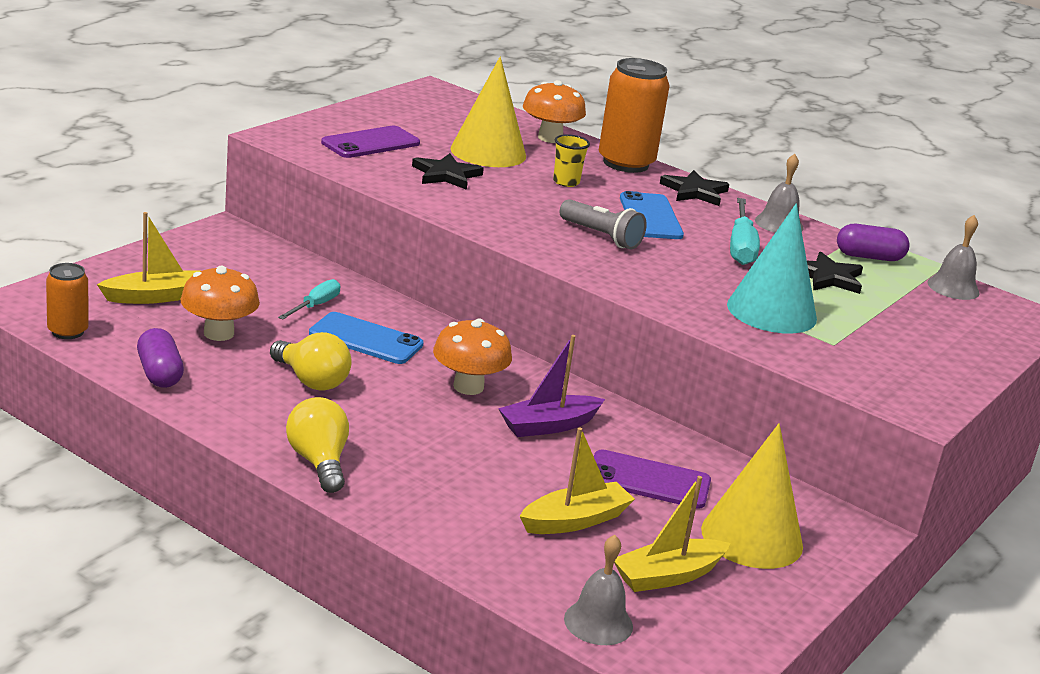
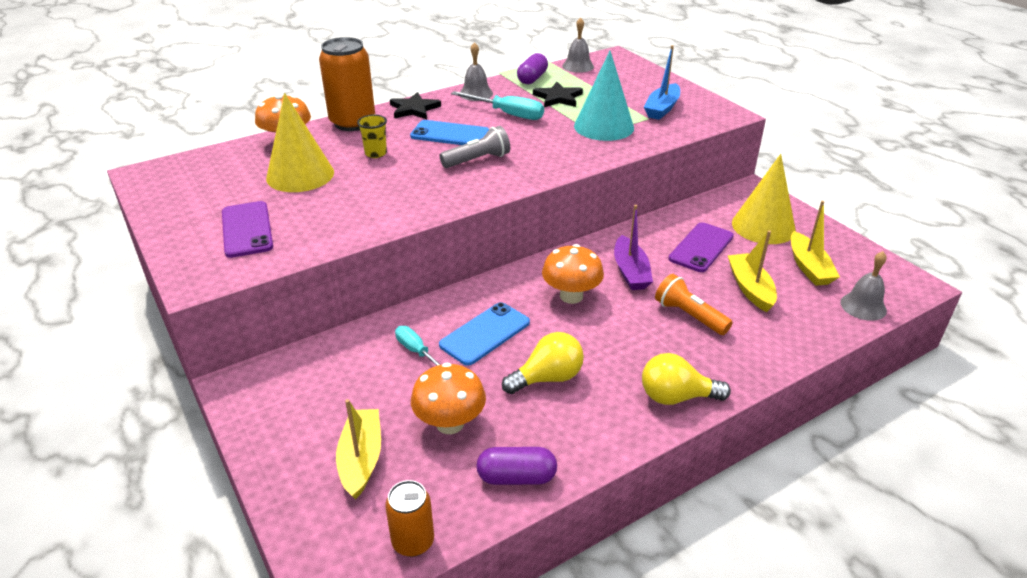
camera: 65 degrees left, 10 degrees up
(446, 175) = (337, 203): black star -> none
(480, 471) = (689, 316): none -> orange flashlight
(878, 354) = (662, 108): none -> blue boat

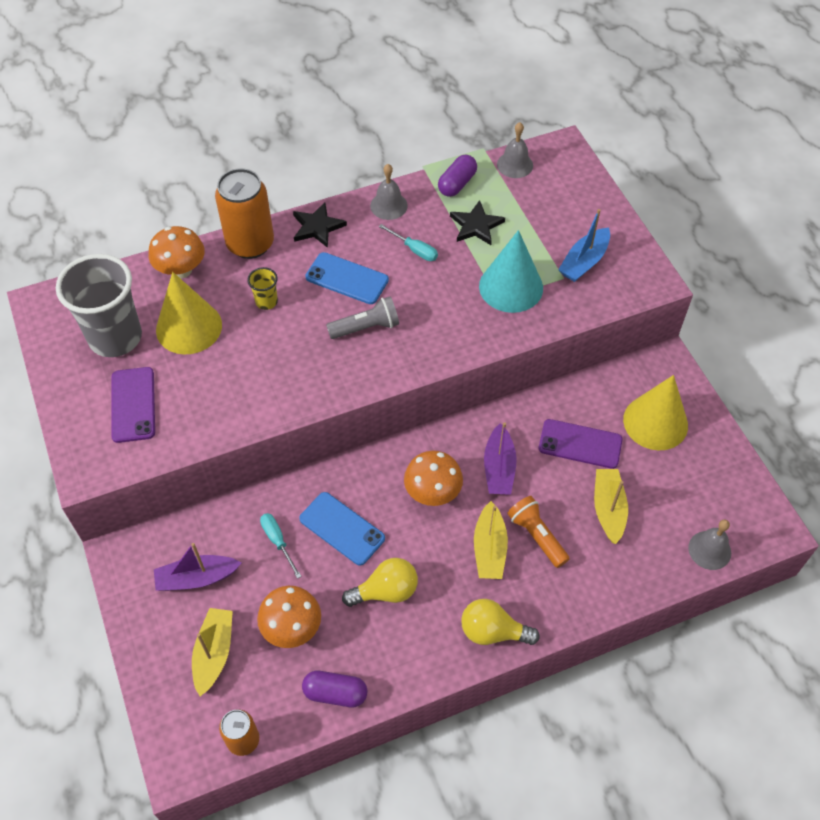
camera: 10 degrees right, 20 degrees up
(224, 188) = (115, 337): none -> grey cup
(330, 393) = (197, 578): none -> purple boat
(485, 334) = (342, 528): blue phone -> blue phone turned 75 degrees clockwise
(508, 114) = (414, 250): turquoise screwdriver -> turquoise screwdriver, size x0.64
(701, 247) = (580, 444): purple phone -> purple phone turned 60 degrees clockwise
(809, 267) = (678, 489): yellow boat -> yellow boat (489, 548)

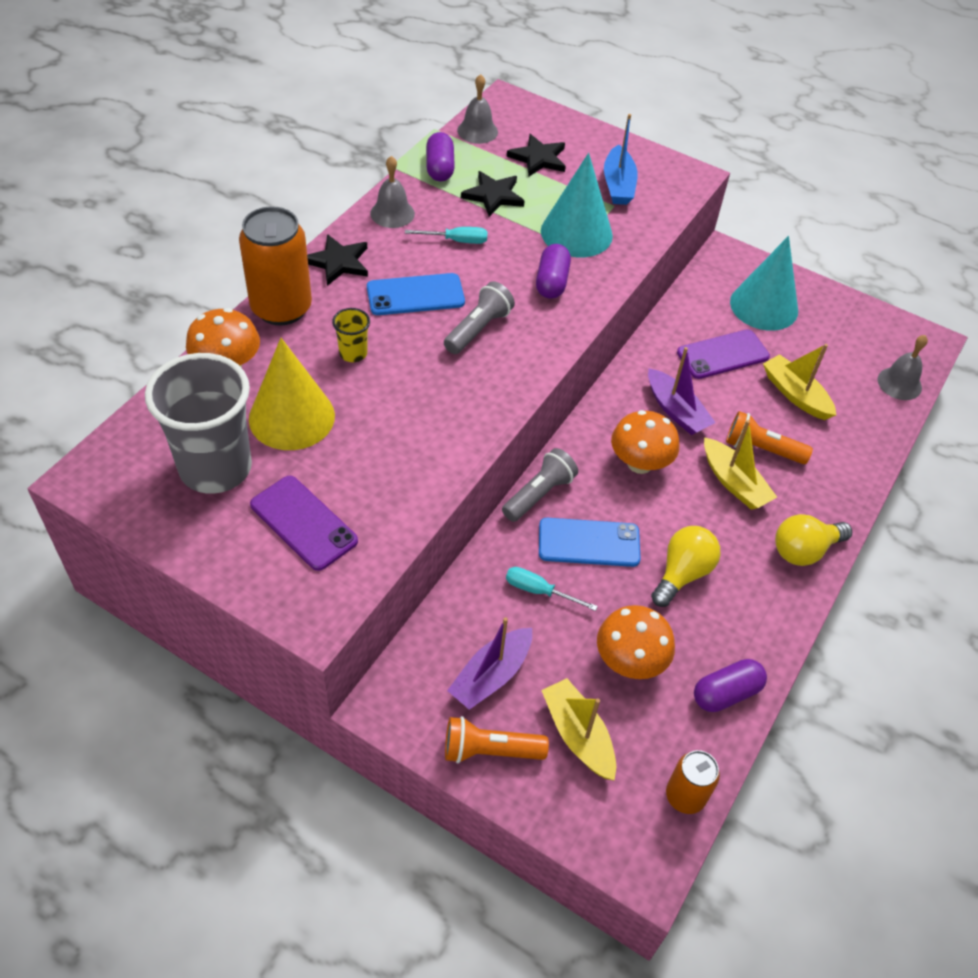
camera: 40 degrees left, 5 degrees down
(153, 625) = (489, 750): none -> orange flashlight
(340, 473) = (539, 494): none -> grey flashlight
(453, 318) = (552, 282): none -> purple capsule
(541, 209) = (538, 158): none -> black star
(655, 422) = (764, 306): yellow cone -> turquoise cone

